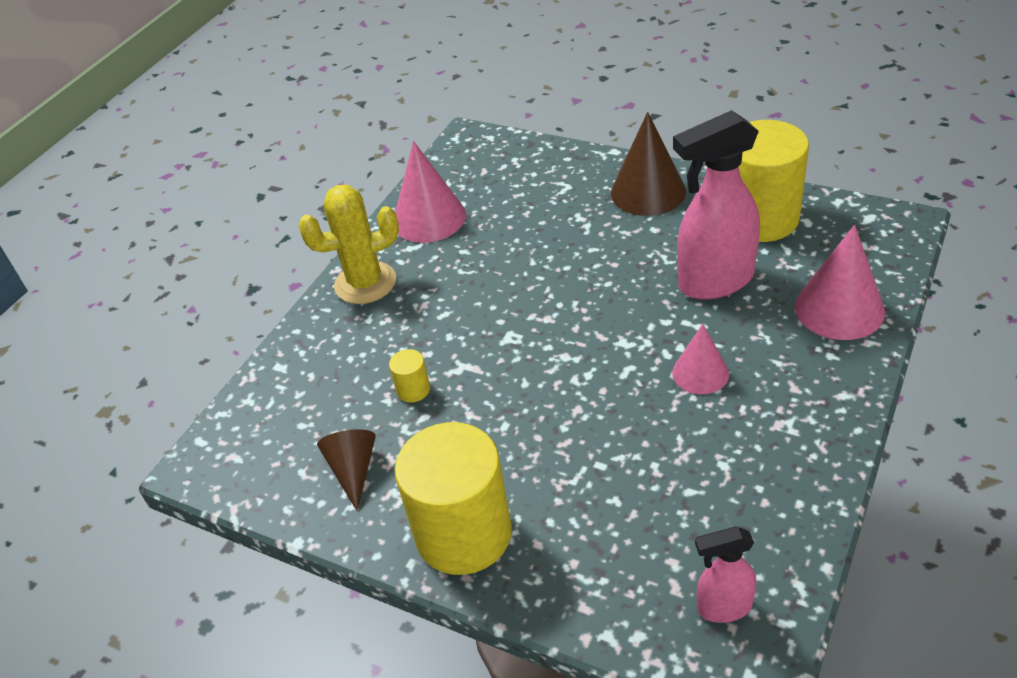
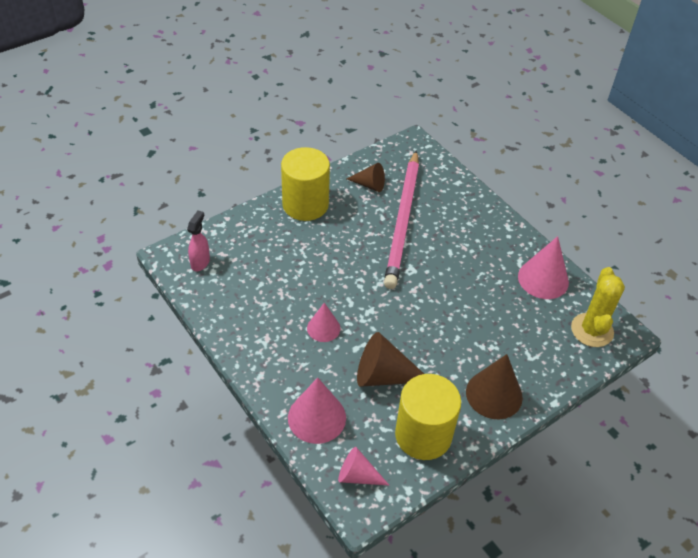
camera: 110 degrees right, 5 degrees up
(365, 283) = (500, 232): yellow cactus -> yellow cactus (592, 330)
(413, 390) = (403, 220): yellow cylinder -> pink pencil
(714, 282) = (384, 375): pink spray bottle -> brown cone
(869, 241) = (358, 476): none -> pink cone

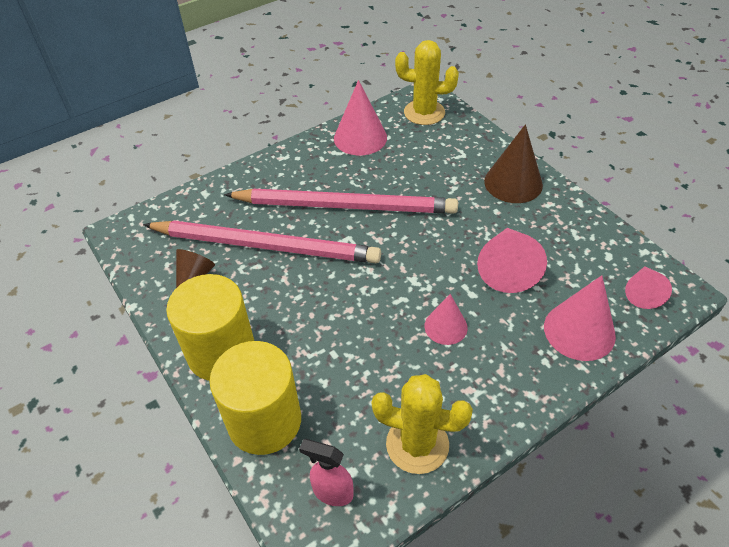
camera: 85 degrees left, 0 degrees up
(227, 305) = (417, 444): none -> yellow cactus
(384, 375) = (507, 268): brown cone -> pink cone
(423, 435) = (576, 237): yellow cylinder -> yellow cylinder (264, 421)
(451, 268) = (344, 206): none -> pink pencil

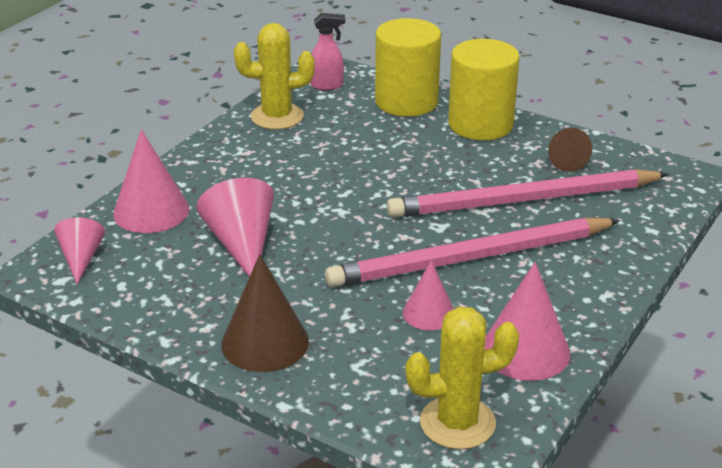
camera: 155 degrees right, 15 degrees down
(446, 326) = (288, 184): pink cone -> pink cone (428, 313)

